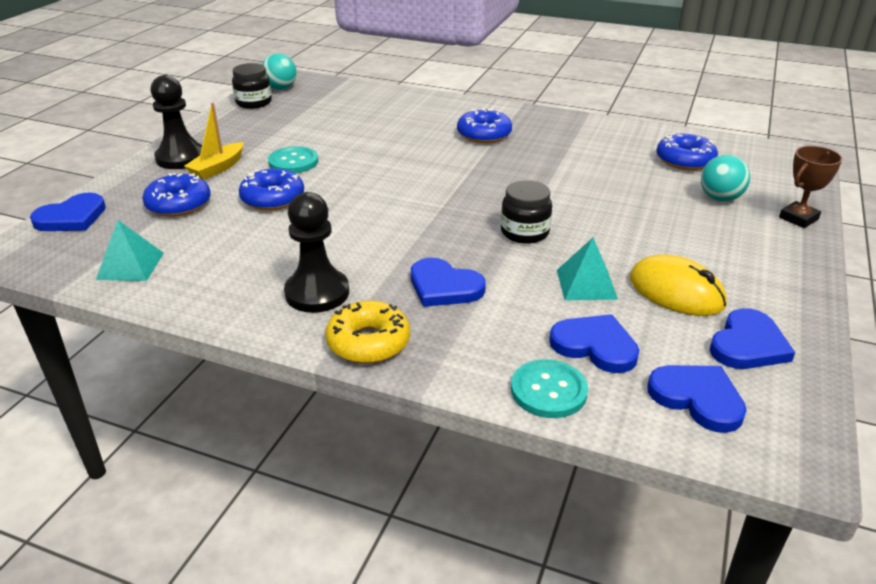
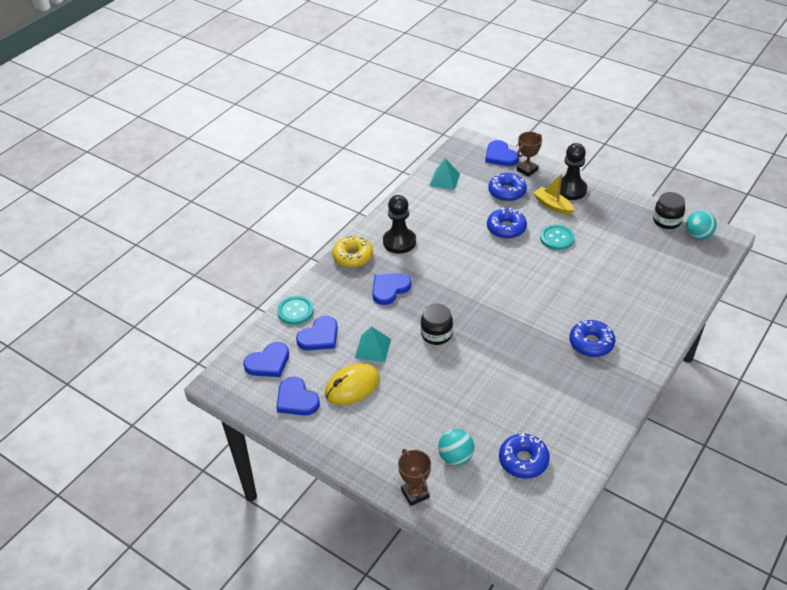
camera: 105 degrees right, 10 degrees up
(121, 192) = (527, 170): none -> brown trophy

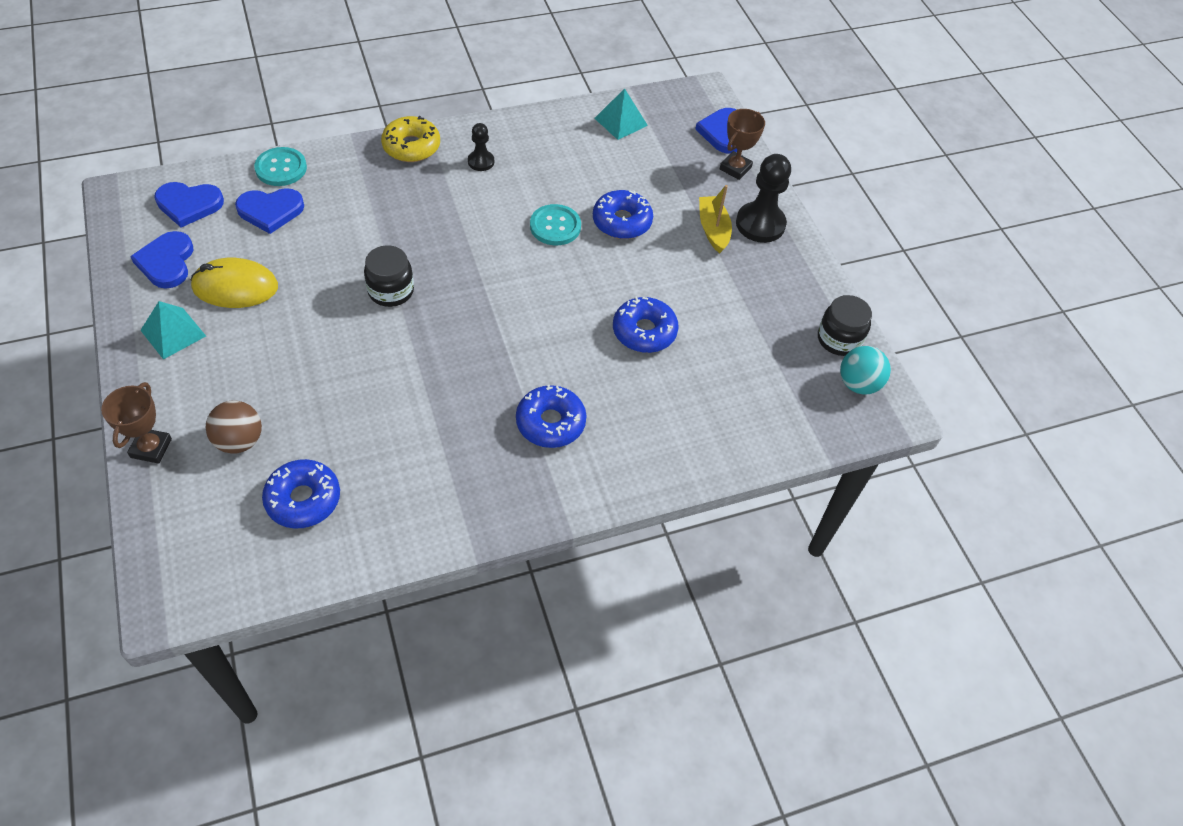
camera: 30 degrees right, 10 degrees up
(373, 348) = (306, 260): turquoise pyramid -> turquoise pyramid (173, 333)
(389, 289) = (405, 207): blue heart -> none
(399, 242) = (481, 161): black pawn -> black pawn, size x0.55
(456, 457) = (239, 441): turquoise ball -> brown ball
(507, 192) = (677, 180): blue donut -> blue donut (644, 331)
(527, 170) = (735, 168): brown trophy -> brown trophy turned 45 degrees counterclockwise
(557, 238) = (668, 271): turquoise button -> turquoise button (555, 226)

